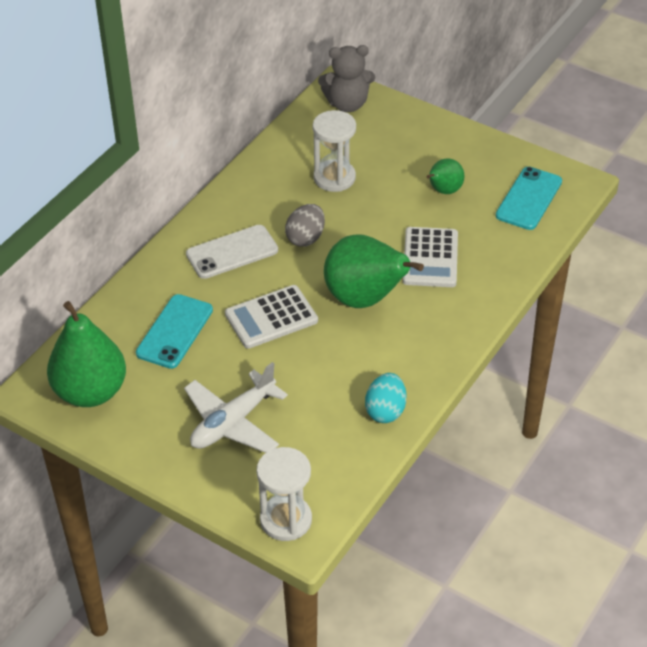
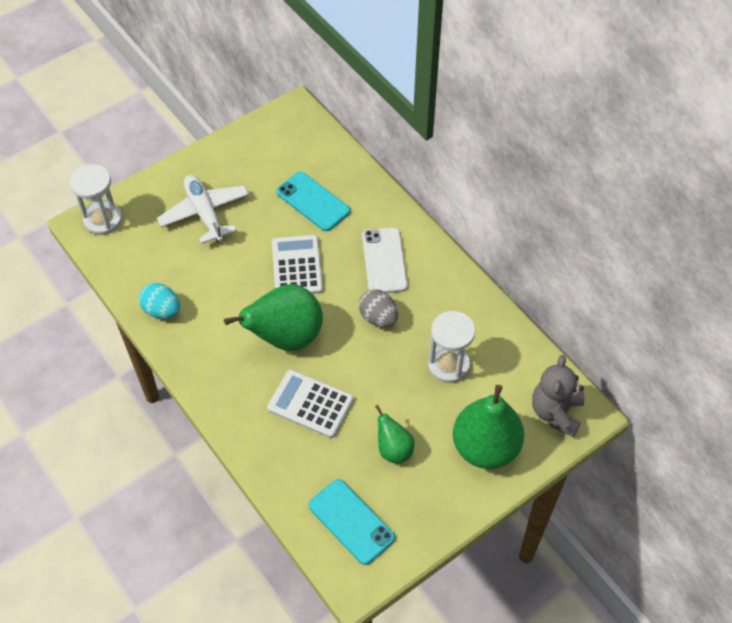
camera: 110 degrees right, 10 degrees up
(90, 392) = (278, 140): green pear -> green pear (485, 447)

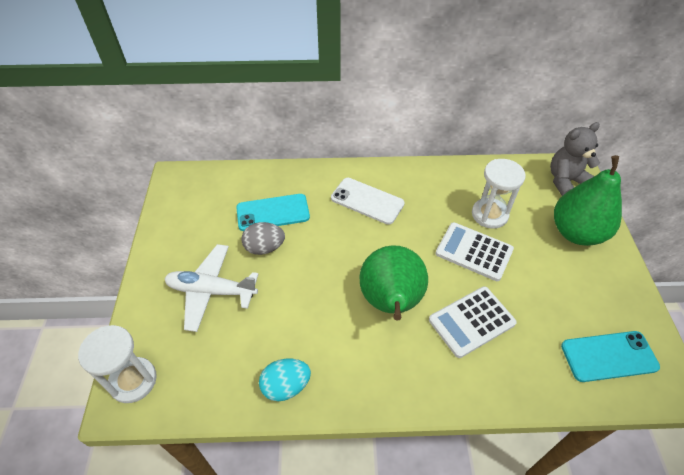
camera: 55 degrees left, 5 degrees down
(297, 266) = (326, 256): white calculator -> white calculator (474, 251)
(378, 318) = (417, 232): grey egg -> grey egg (264, 248)
(393, 450) = (549, 288): green pear -> none
(556, 412) = (565, 181): grey teddy bear -> grey teddy bear turned 105 degrees clockwise

